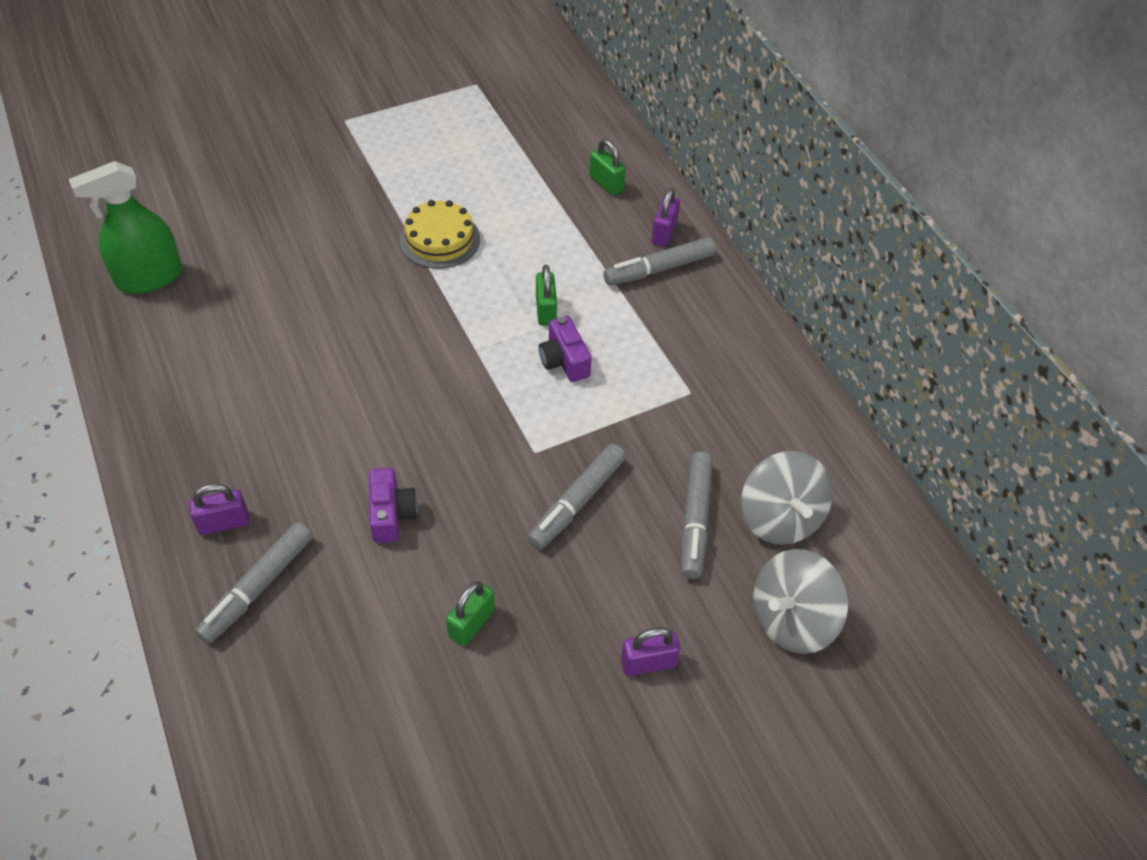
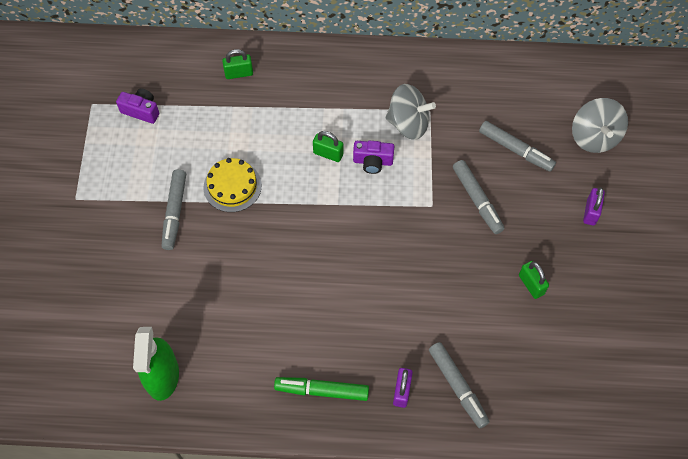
camera: 60 degrees left, 10 degrees up
(190, 435) = (322, 391): none -> green marker
(391, 514) = (440, 297): purple camera -> purple camera (141, 111)
(659, 269) = (328, 80): grey marker -> grey marker (175, 212)
(664, 233) = (300, 64): purple padlock -> none
(779, 518) = (532, 111): grey spinning top -> grey spinning top (408, 124)

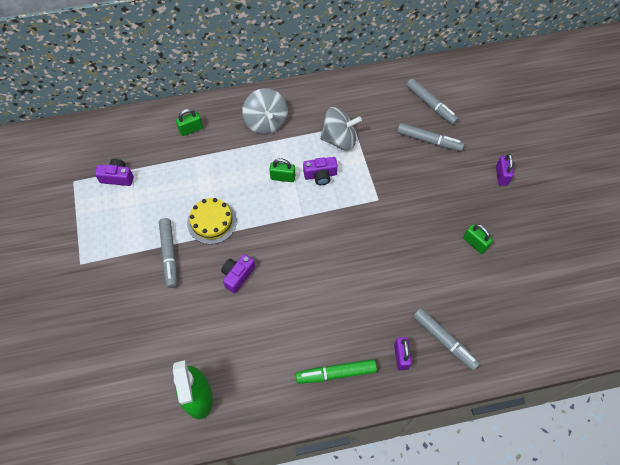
camera: 15 degrees left, 0 degrees up
(244, 254) = (237, 275): none -> purple camera
(477, 200) = (412, 186): grey marker -> grey marker (431, 105)
(594, 137) = (485, 117): grey spinning top -> grey spinning top (266, 122)

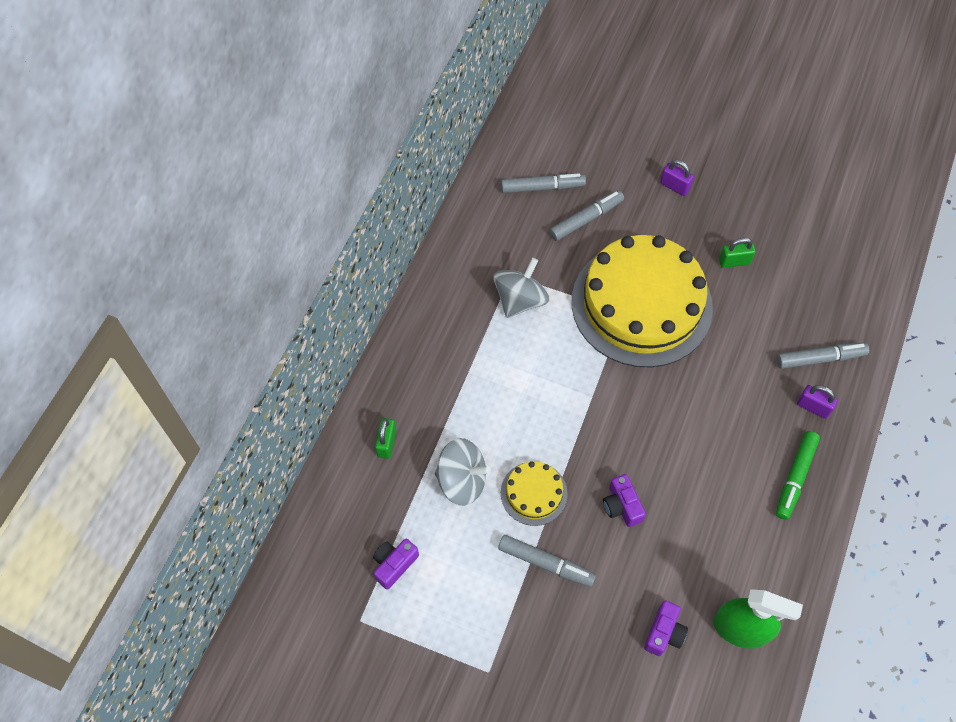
camera: 55 degrees left, 0 degrees up
(266, 122) = (439, 358): grey spinning top -> grey spinning top (462, 480)
(282, 177) = (528, 386): green padlock -> none
(320, 175) = (553, 347): purple camera -> purple camera (664, 633)
(393, 206) = (641, 304): none -> yellow cake

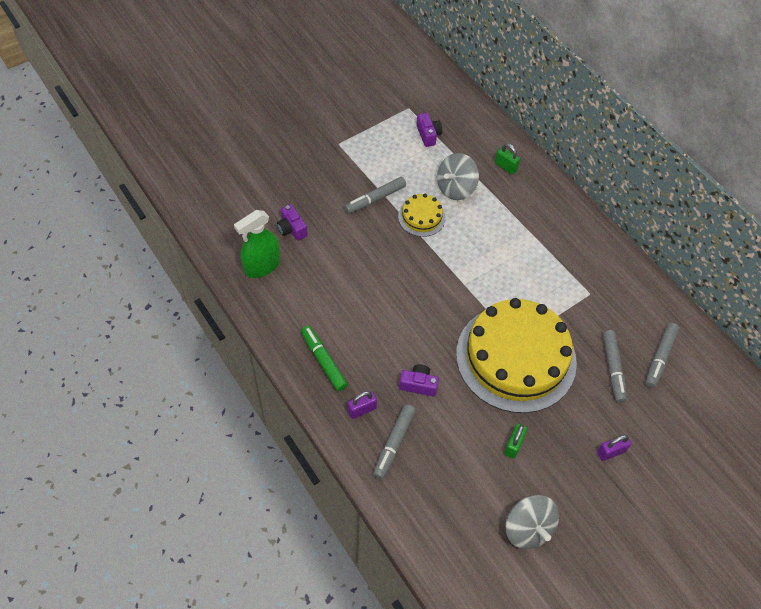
camera: 120 degrees right, 5 degrees down
(520, 300) = (566, 287): grey spinning top -> grey spinning top (528, 528)
(621, 506) = (380, 255): purple camera -> purple camera (418, 384)

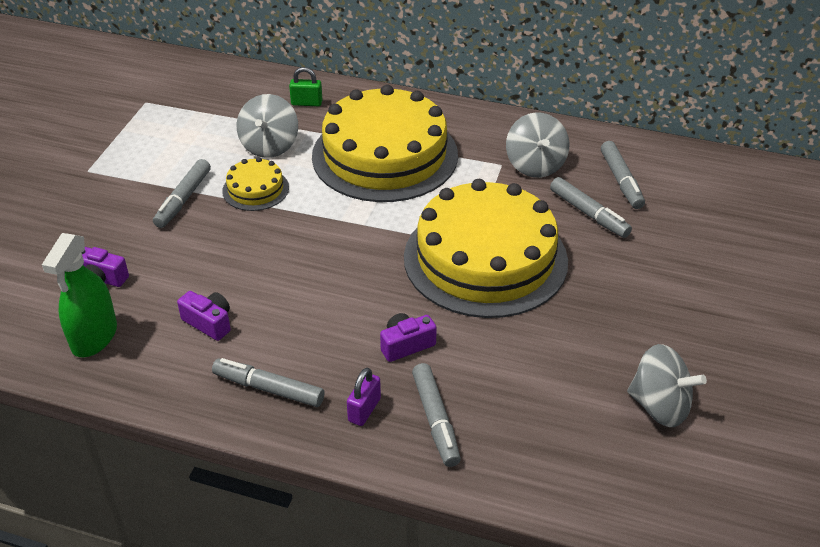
camera: 35 degrees left, 15 degrees down
(323, 361) = (268, 389): green marker -> grey marker
(428, 135) = (192, 115): purple camera -> purple camera (209, 323)
(513, 445) = (565, 338): green padlock -> none
(520, 239) = (385, 155): none -> yellow cake
(610, 452) = (662, 285): purple padlock -> none
(612, 308) = (535, 165): none -> grey spinning top

